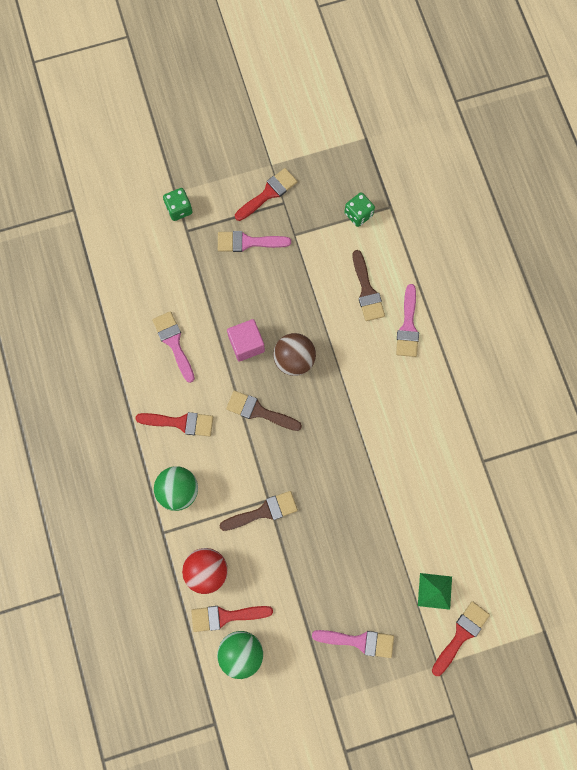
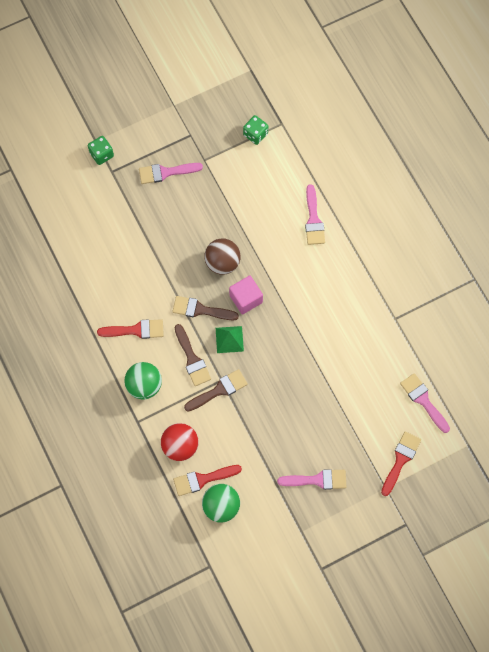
camera: 10 degrees left, 5 degrees down
(174, 343) = (118, 266): pink brush -> pink brush (423, 400)
(246, 344) = (180, 256): pink cube -> pink cube (246, 299)
(268, 193) = (176, 129): red brush -> none
(367, 291) = (274, 196): brown brush -> brown brush (192, 359)
(435, 591) = (373, 429): green pyramid -> green pyramid (229, 339)

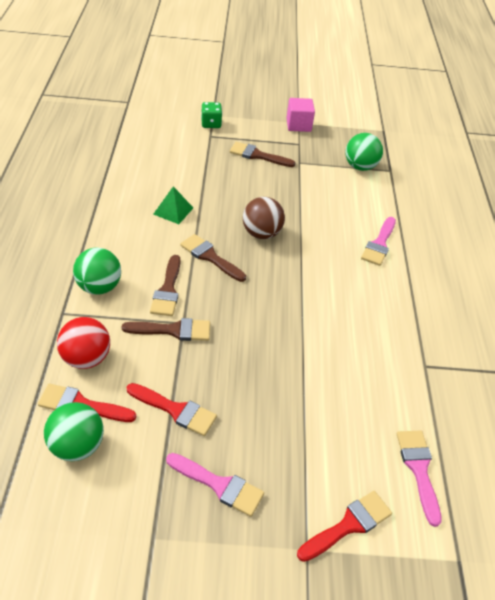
camera: 25 degrees right, 25 degrees down
(136, 330) = (132, 242): red brush -> red brush (176, 410)
(166, 172) = (257, 155): pink brush -> brown brush
(229, 339) = (220, 293): green pyramid -> green pyramid (173, 211)
(246, 299) = (264, 270): pink cube -> pink cube (298, 125)
(255, 134) = (360, 167): green dice -> green ball

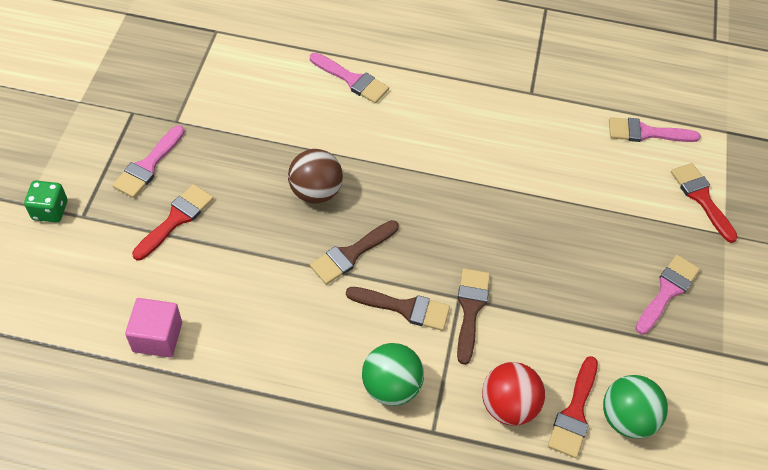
camera: 80 degrees left, 10 degrees up
(173, 211) = (252, 285): green pyramid -> none
(176, 410) = (582, 319): red brush -> red brush (176, 219)
(257, 155) = (148, 165): brown brush -> pink brush
(298, 125) = (86, 103): pink cube -> pink cube (157, 337)
(360, 167) = (201, 59): green ball -> none

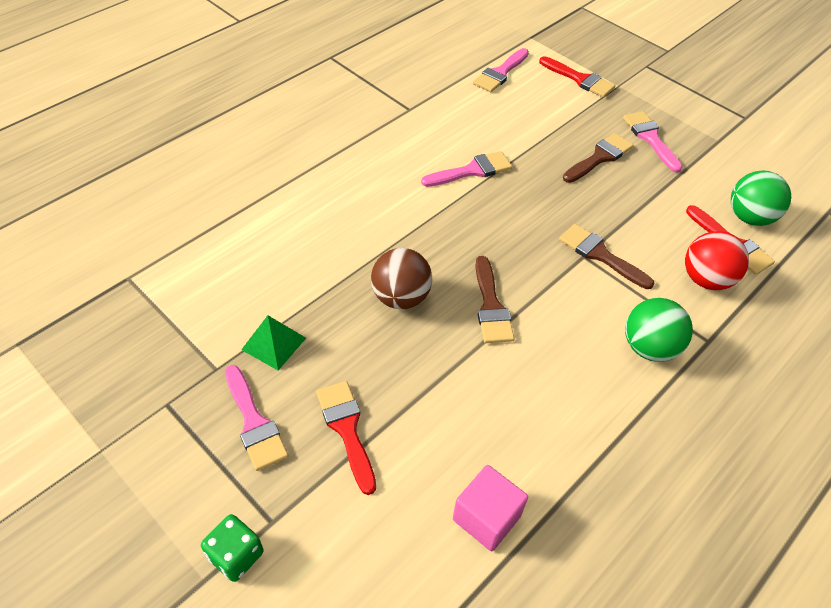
camera: 55 degrees left, 5 degrees down
(218, 140) = (273, 343): none -> green pyramid
(352, 80) = (293, 207): pink brush -> pink brush (472, 170)
(404, 308) = (573, 297): brown brush -> brown brush (599, 157)
(701, 198) = (580, 79): red brush -> red brush turned 150 degrees counterclockwise

